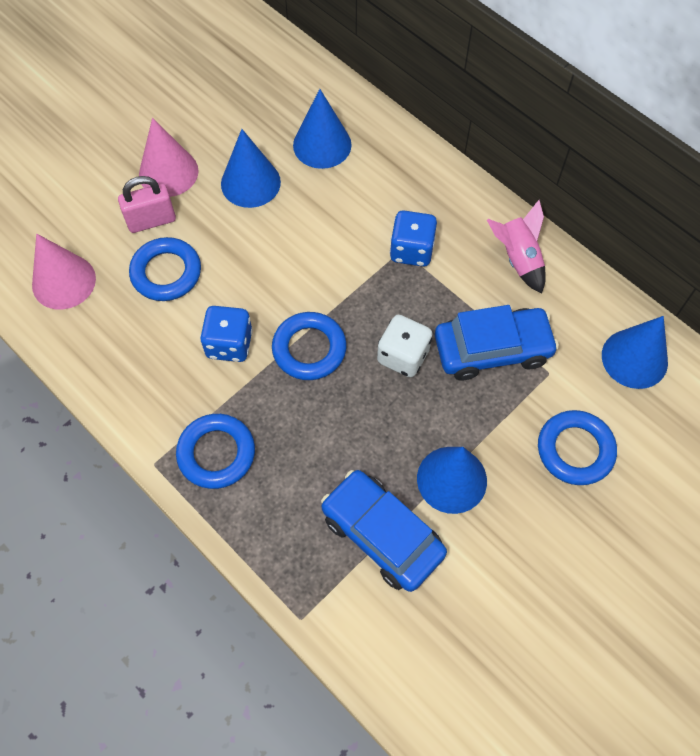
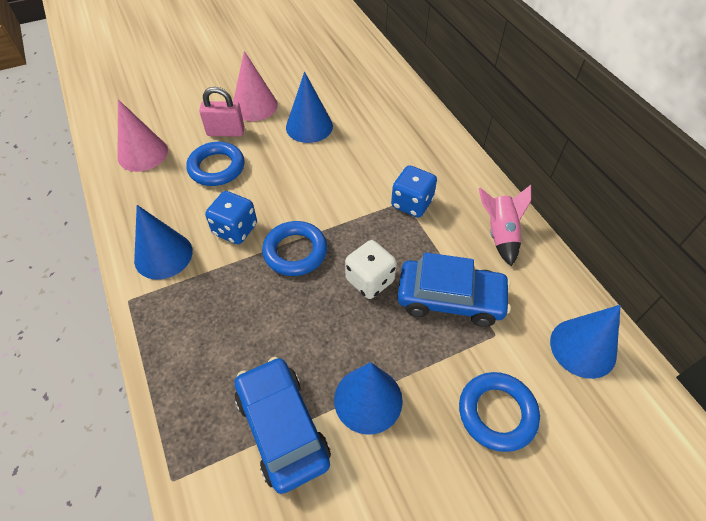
camera: 20 degrees right, 10 degrees down
(216, 453) = (180, 308): blue ring -> none
(322, 145) = (374, 116): blue cone -> blue cone (163, 255)

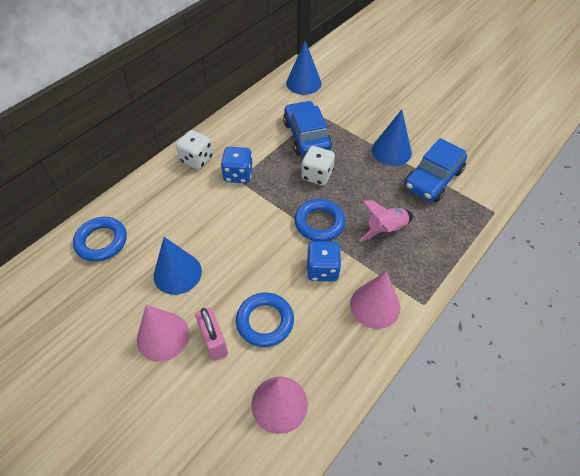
camera: 115 degrees left, 0 degrees up
(163, 255) = (375, 305): blue cone -> pink cone
(455, 175) = (197, 159): none -> white dice
(497, 413) = (361, 104): blue ring -> blue ring (101, 241)
(500, 234) = (242, 126): pink rocket -> pink rocket (386, 229)

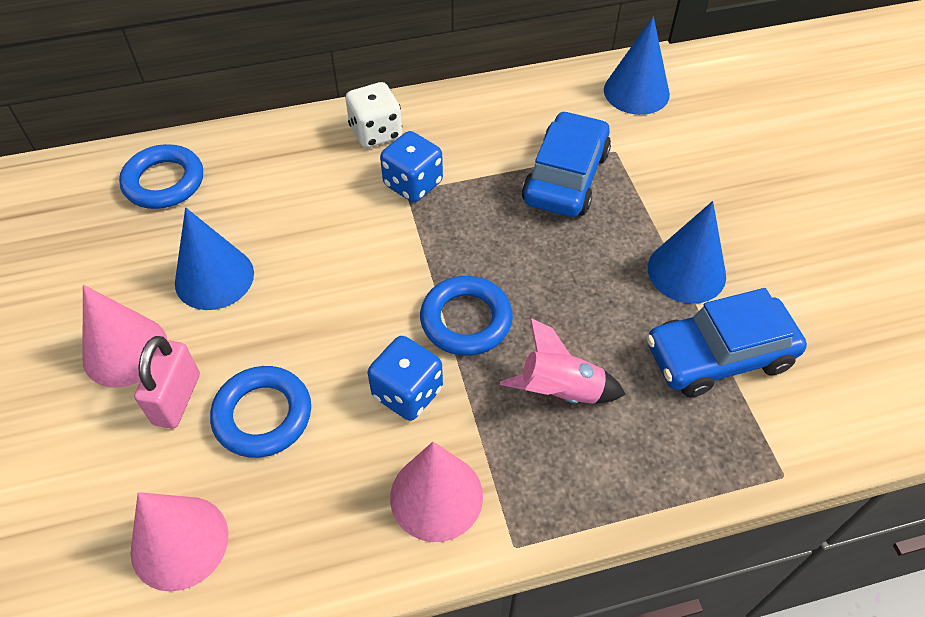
camera: 35 degrees right, 0 degrees up
(317, 175) = (528, 246): white dice -> none

